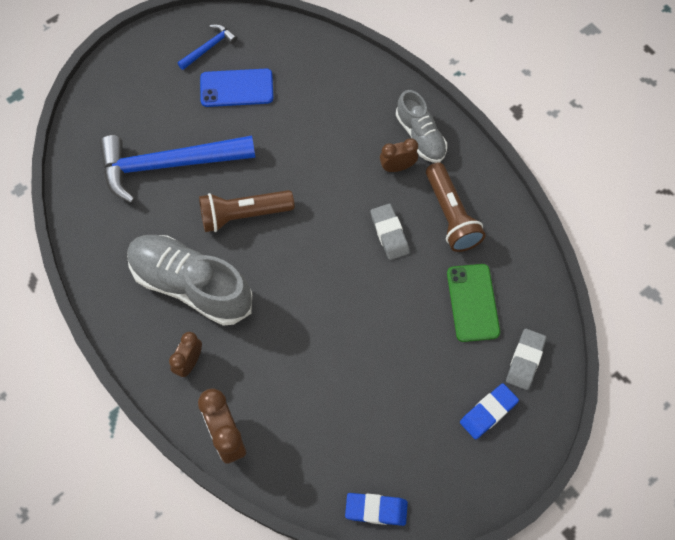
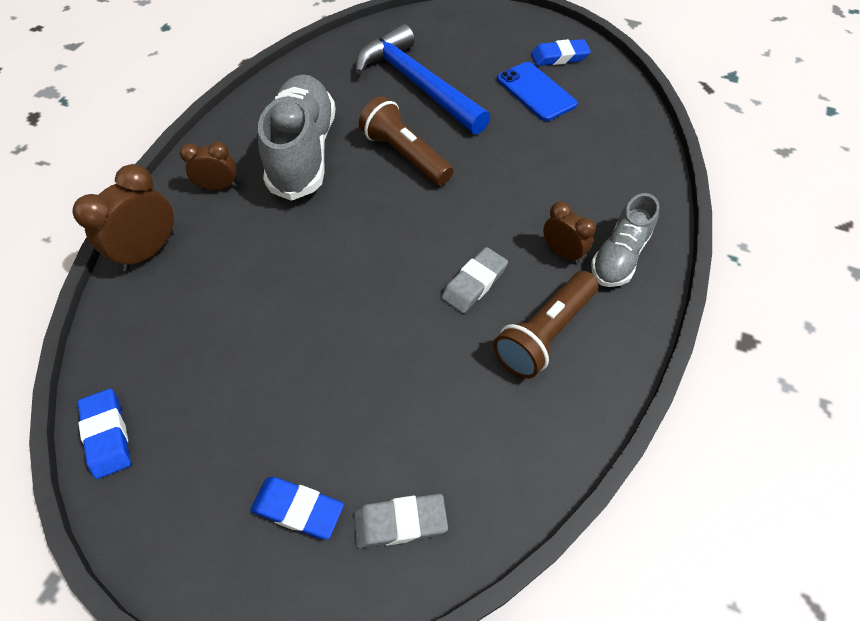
camera: 60 degrees right, 10 degrees down
(209, 47) = (559, 57): blue hammer -> blue eraser
(473, 302) = (444, 414): green phone -> none

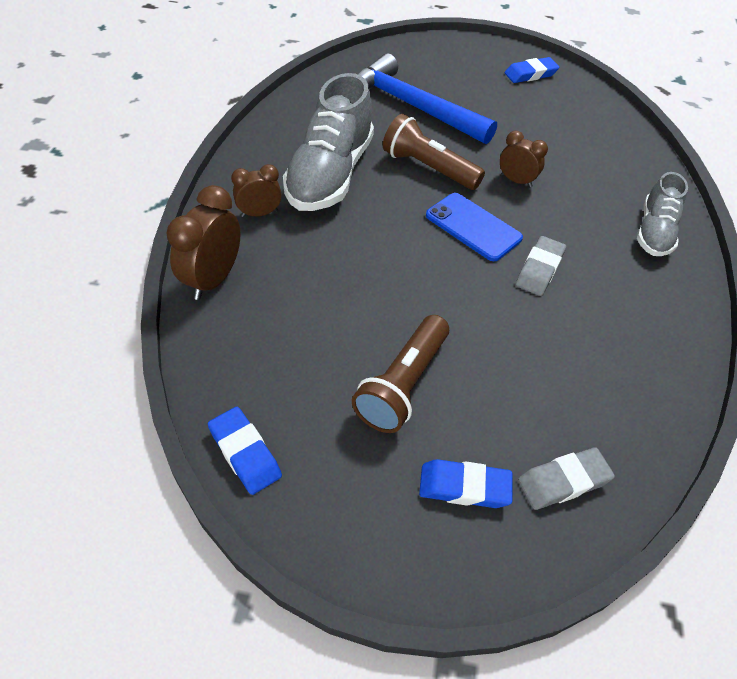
camera: 15 degrees left, 5 degrees down
(303, 152) = (330, 174): grey shoe -> grey shoe turned 150 degrees counterclockwise
(536, 92) = (522, 104): blue phone -> blue phone (473, 227)
(544, 333) = (619, 303): brown flashlight -> brown flashlight (402, 384)
(562, 253) = (604, 235): brown clock -> brown clock (516, 181)

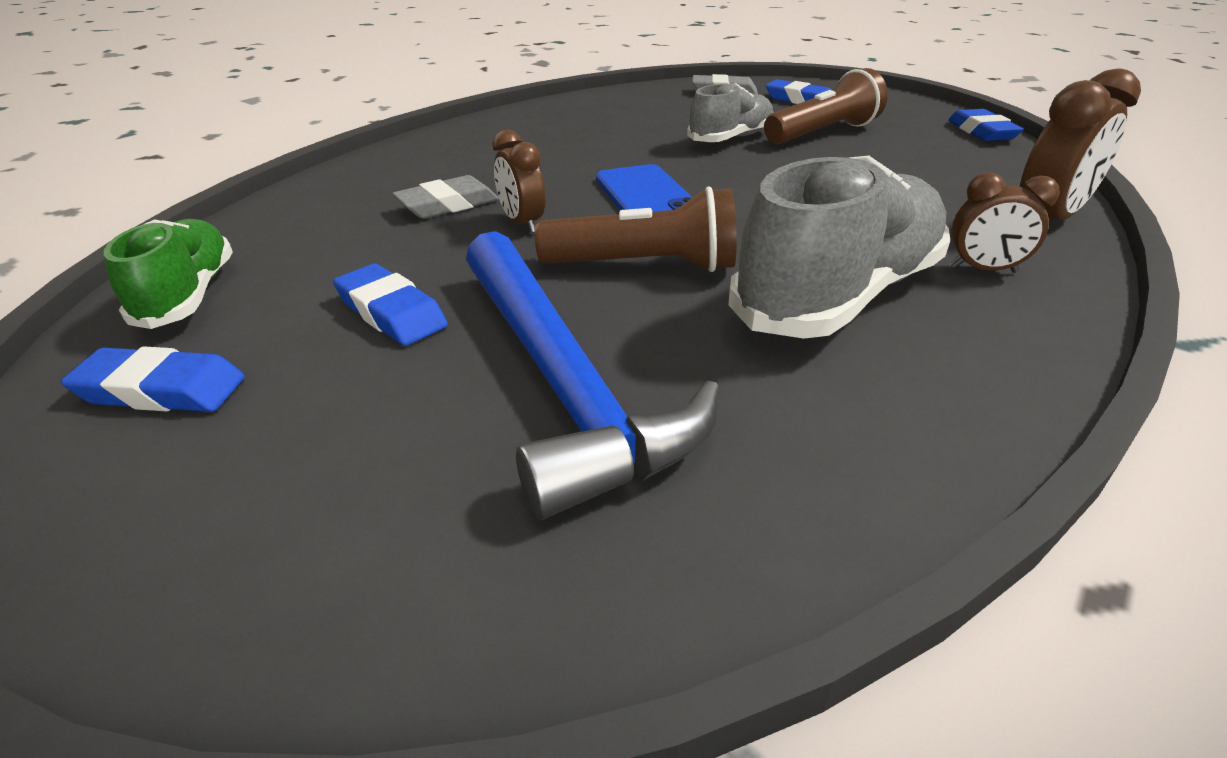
camera: 150 degrees left, 15 degrees down
(428, 168) = (645, 266): brown flashlight -> brown flashlight turned 60 degrees counterclockwise
(503, 116) = (391, 312): none -> blue eraser
(539, 269) = (609, 158): grey eraser -> grey eraser (448, 205)
(588, 103) = (188, 295): none -> green shoe
(654, 232) = (432, 155): grey shoe -> grey shoe (730, 138)

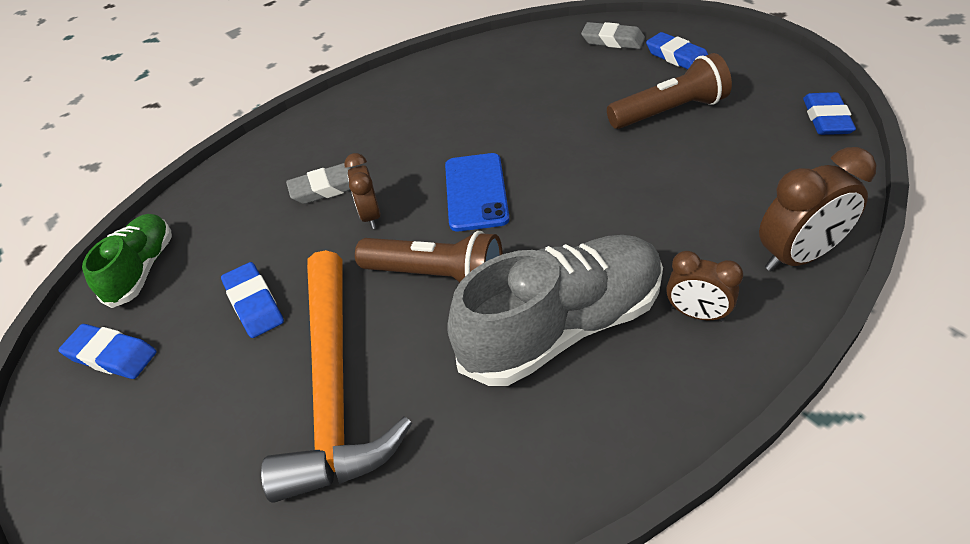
camera: 20 degrees right, 10 degrees up
(563, 382) = (334, 387): blue hammer -> orange hammer
(730, 138) = (582, 115): grey shoe -> none

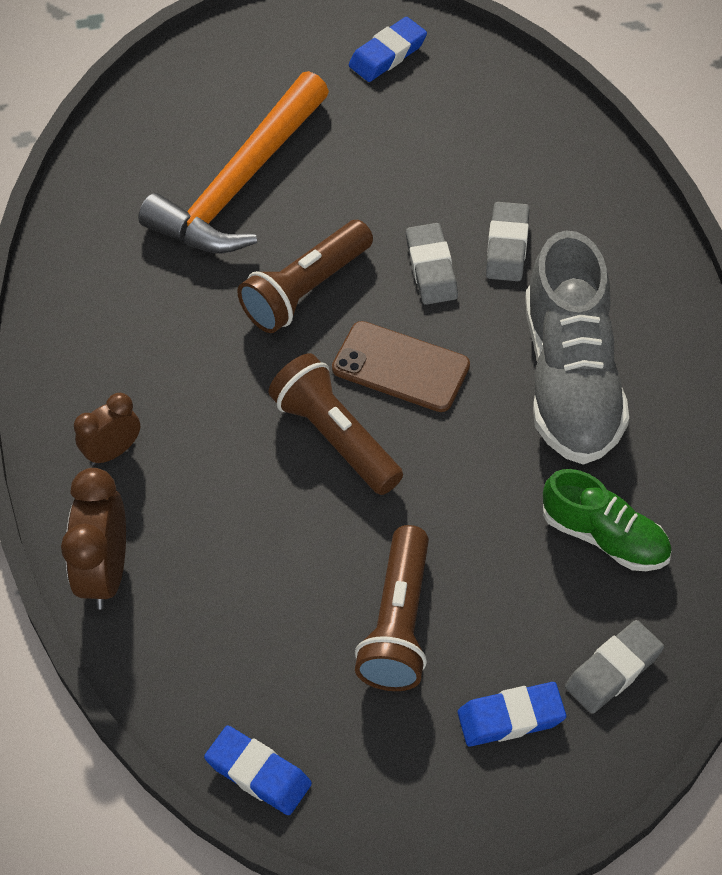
camera: 115 degrees right, 10 degrees up
(142, 269) = (487, 83): green shoe -> green shoe (605, 536)
(254, 303) = (376, 154): blue eraser -> none
(334, 387) = (240, 184): orange hammer -> orange hammer turned 75 degrees counterclockwise
(371, 216) = (431, 268): brown clock -> grey eraser
(476, 192) = (401, 367): blue phone -> brown phone
(562, 195) = (336, 437): none -> brown flashlight
(562, 327) = (177, 351): grey shoe -> grey shoe (571, 379)

